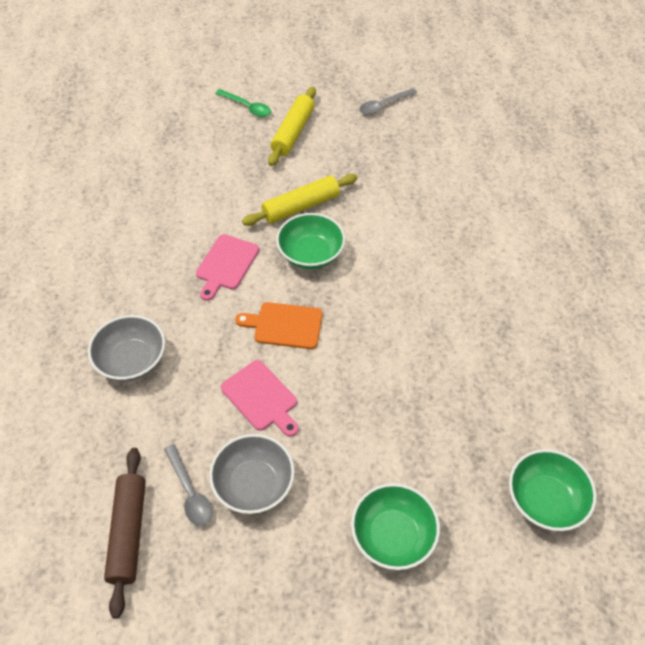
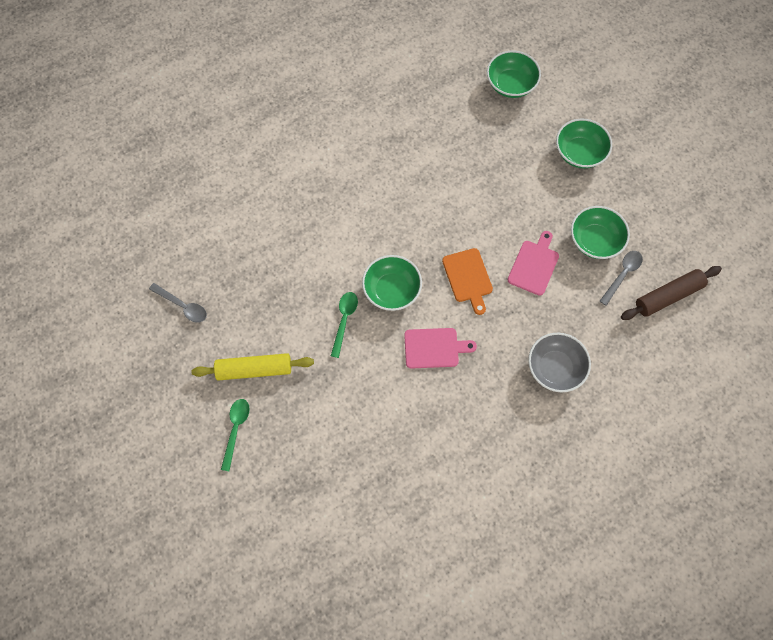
camera: 115 degrees left, 15 degrees up
(254, 484) = (595, 240): grey bowl -> green bowl
(301, 206) = (344, 320): yellow rolling pin -> green spoon

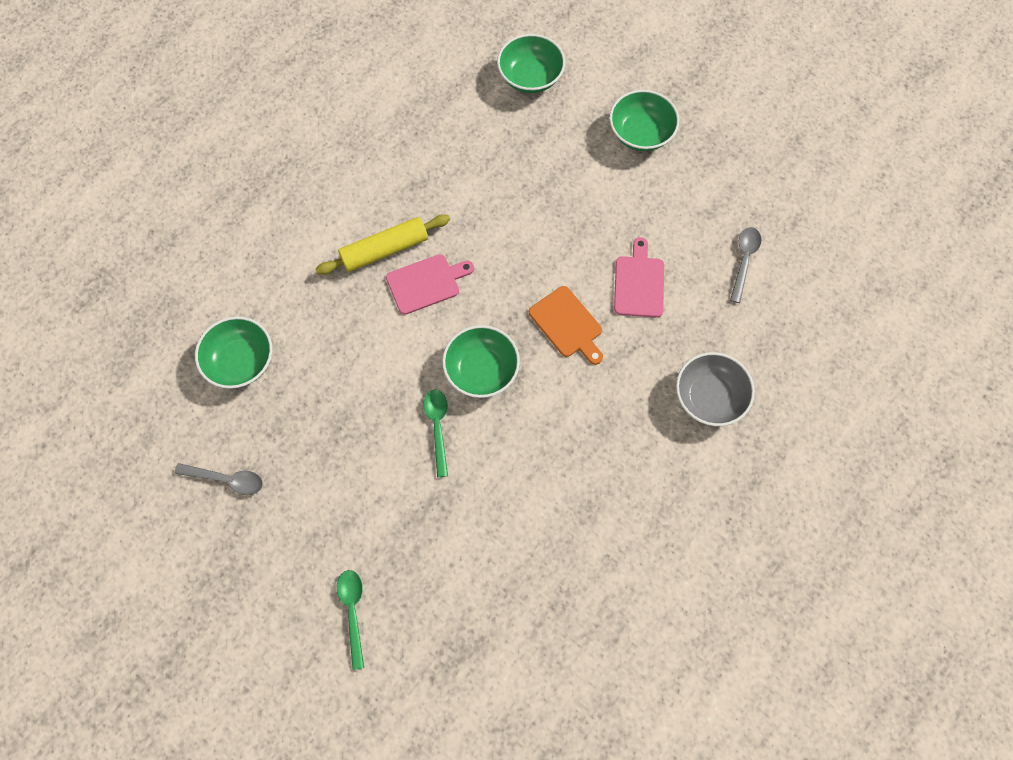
camera: 20 degrees left, 0 degrees up
(254, 369) = (348, 527): yellow rolling pin -> yellow rolling pin (385, 250)
(434, 348) = (559, 423): pink cutting board -> pink cutting board (426, 283)
(595, 240) = (697, 231): green bowl -> green bowl (241, 361)
(668, 296) = (804, 268): brown rolling pin -> none

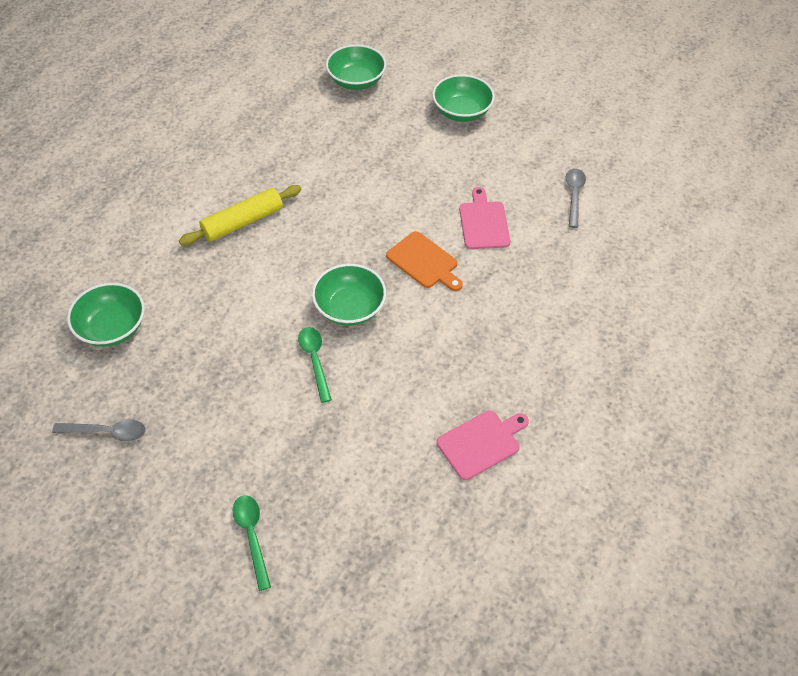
camera: 10 degrees left, 15 degrees down
(426, 283) = (286, 244): pink cutting board -> pink cutting board (481, 443)
(709, 397) = (567, 305): grey bowl -> none

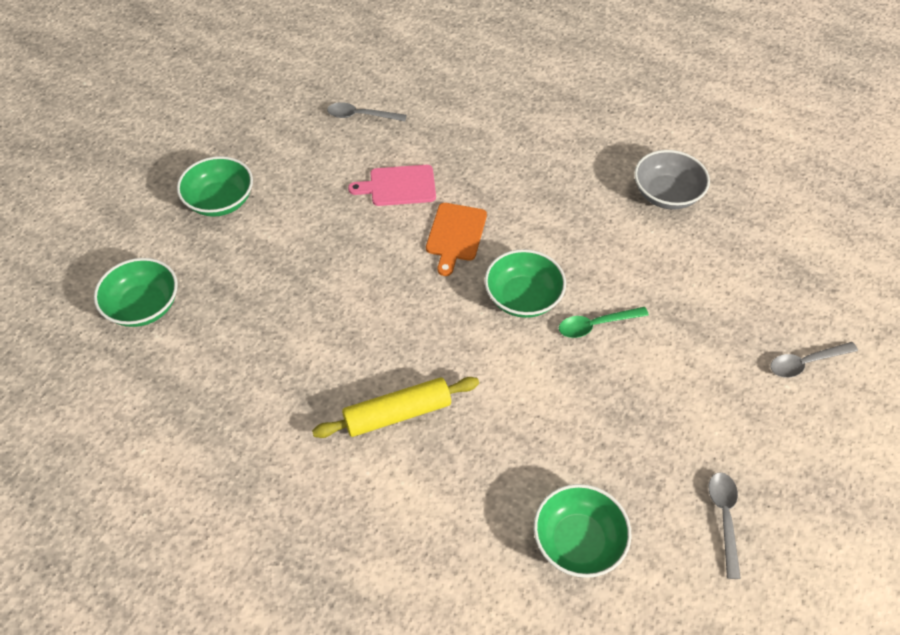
camera: 90 degrees left, 0 degrees up
(243, 222) = (397, 414): yellow rolling pin -> yellow rolling pin turned 75 degrees counterclockwise
(252, 536) = (805, 363): green spoon -> grey spoon
(424, 262) = (455, 235): orange cutting board -> orange cutting board turned 150 degrees clockwise
(481, 443) = (666, 194): pink cutting board -> grey bowl

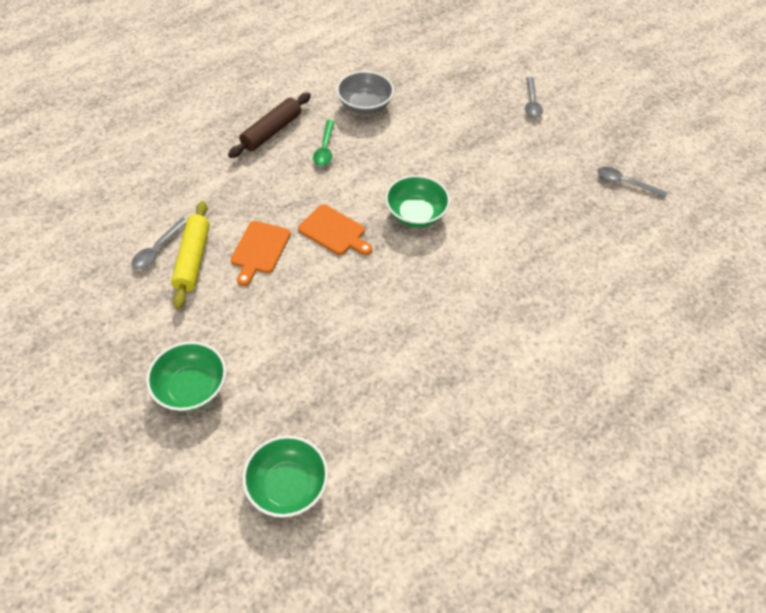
camera: 70 degrees left, 0 degrees up
(397, 414) = (487, 323): yellow rolling pin -> yellow rolling pin (193, 259)
(398, 186) = (259, 250): pink cutting board -> orange cutting board
(566, 133) = (272, 132): none -> brown rolling pin
(578, 541) = (621, 257): green bowl -> none
(596, 325) = (459, 185): green spoon -> green spoon (325, 149)

